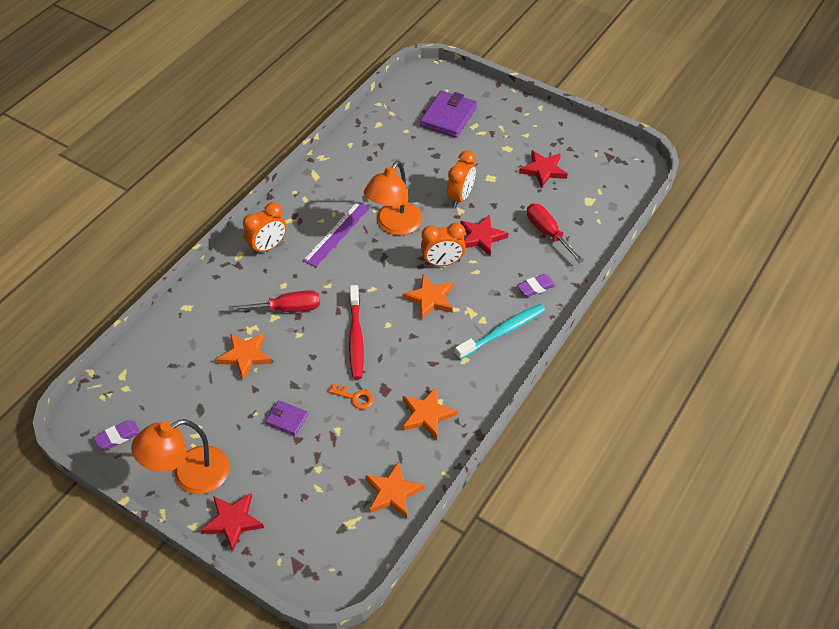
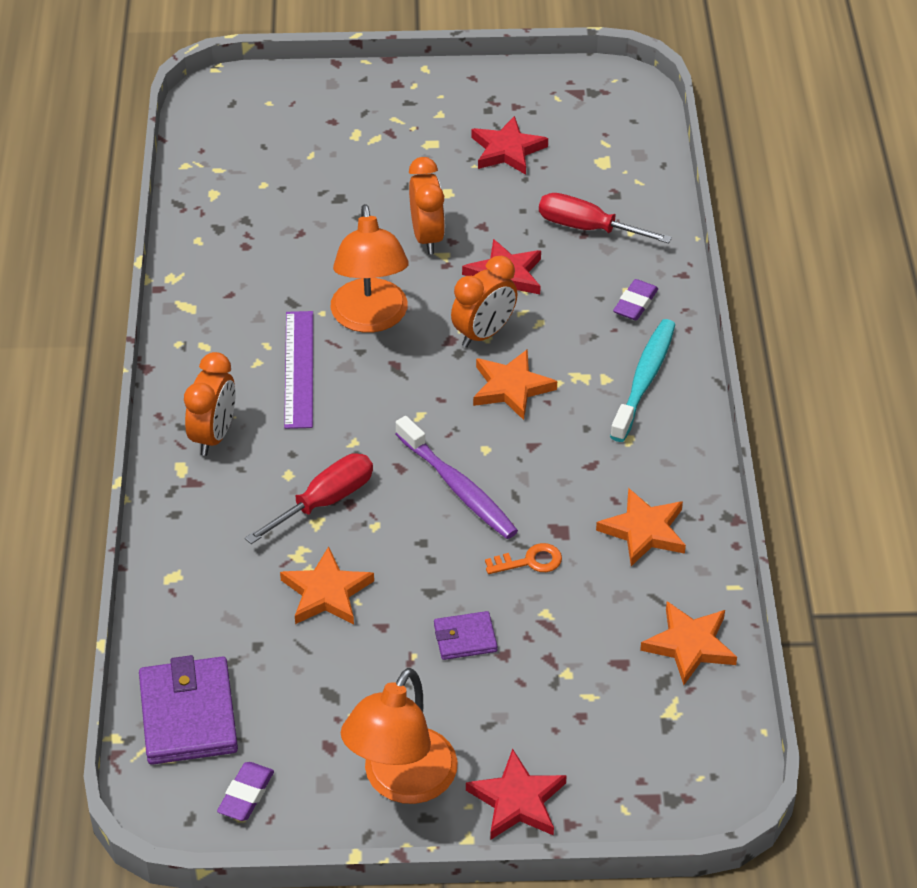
camera: 35 degrees left, 5 degrees down
(356, 337) = (458, 487): red toothbrush -> purple toothbrush
(448, 117) = (307, 138): purple wallet -> purple wallet (188, 715)

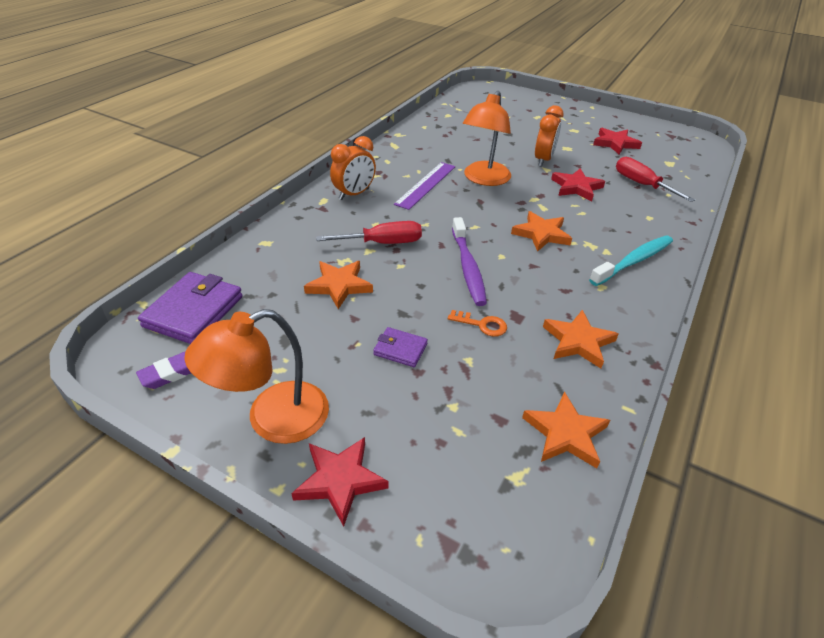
camera: 30 degrees right, 5 degrees down
(484, 334) = (544, 206): orange clock -> none
(635, 304) = (651, 224): purple eraser -> none

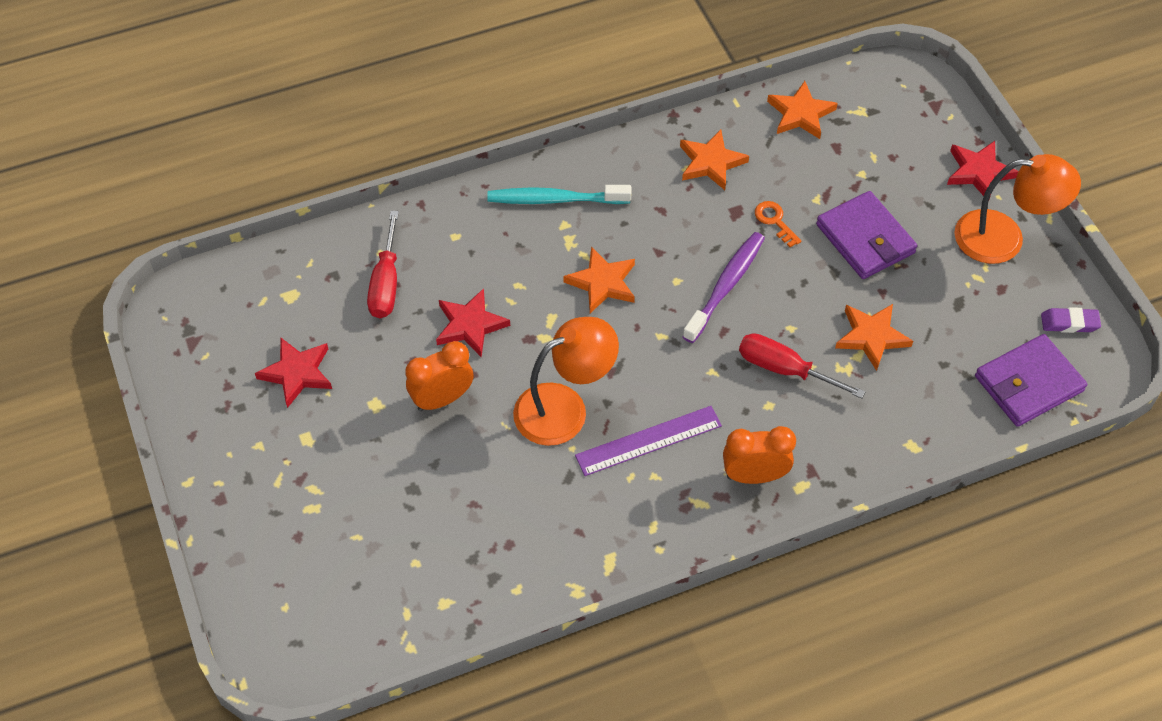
camera: 140 degrees left, 15 degrees up
(400, 349) = (865, 239): purple wallet -> purple wallet, size x1.87

